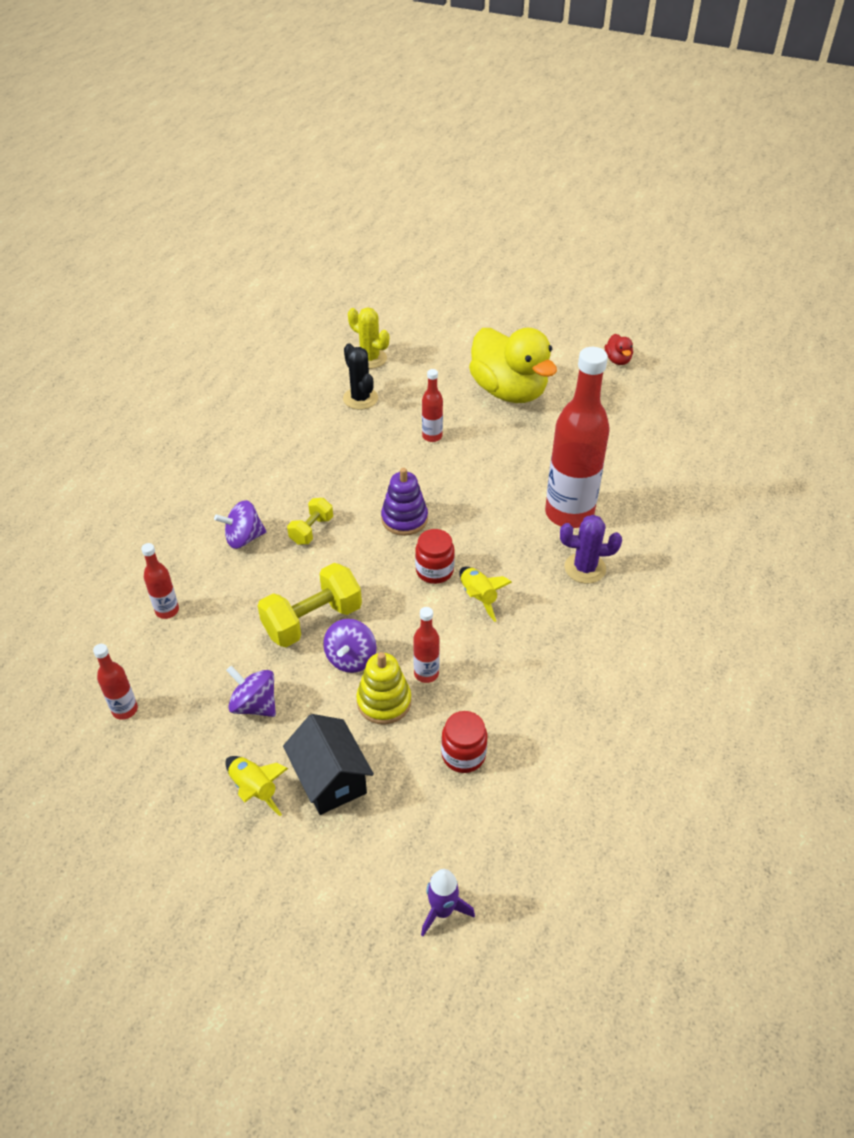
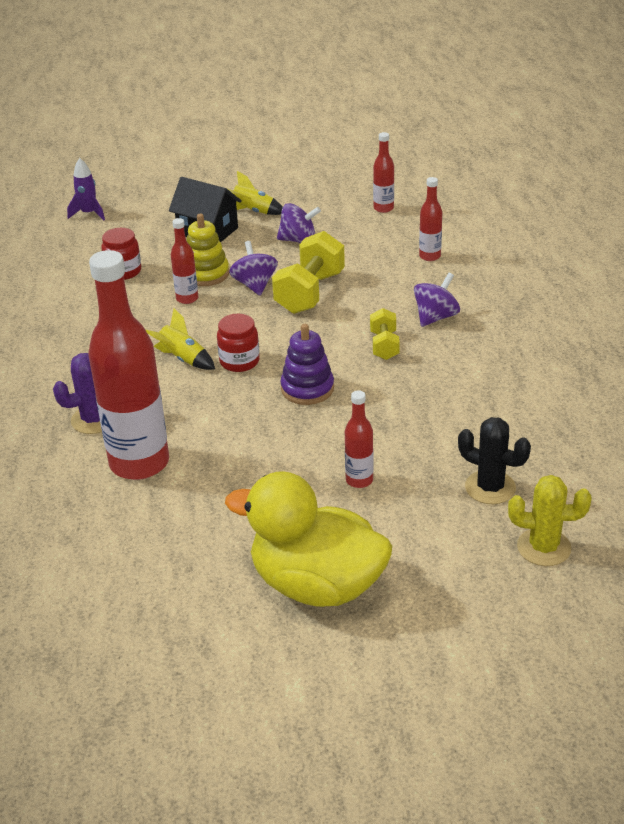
camera: 150 degrees right, 10 degrees down
(617, 360) = (192, 722): red duck -> none

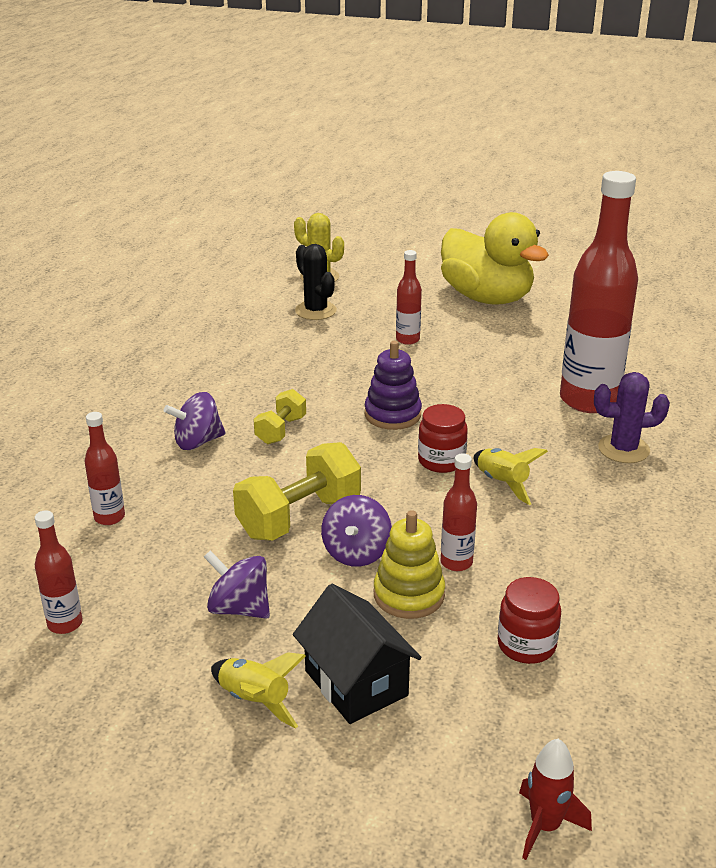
camera: 155 degrees left, 5 degrees down
(89, 214) = (545, 826): purple rocket -> red rocket

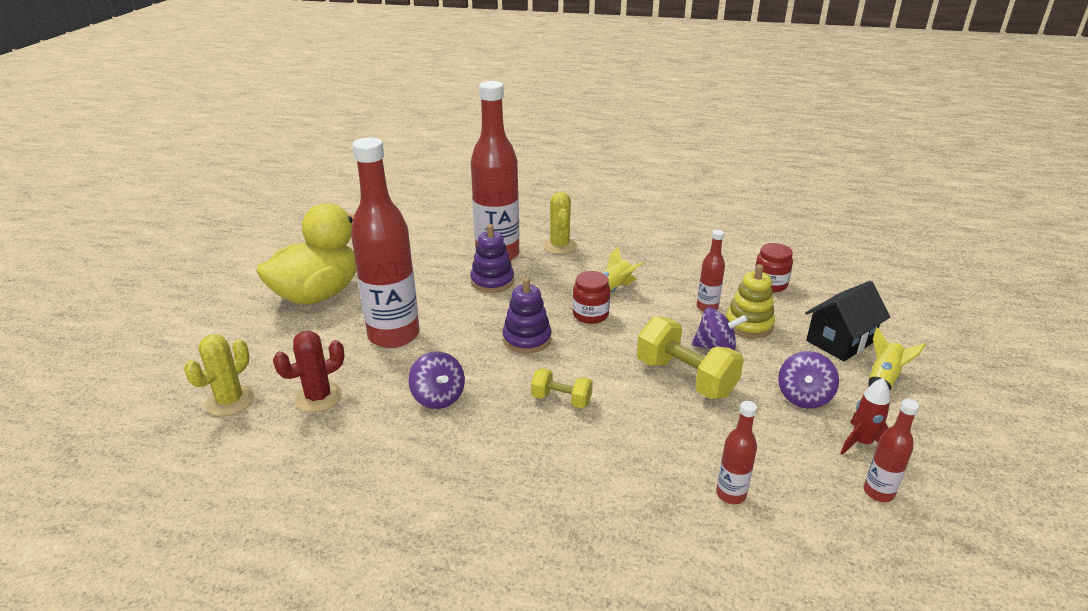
camera: 95 degrees left, 0 degrees up
(197, 442) = (591, 452): purple spinning top -> purple spinning top (438, 397)
(315, 311) = (318, 397): black cactus -> red cactus
(407, 339) = (394, 335): red bottle -> red bottle, size x2.25
(520, 395) = (492, 281): none -> purple stacking toy
(545, 826) = (892, 282): red rocket -> red rocket (861, 443)
(623, 449) = (559, 246): purple cactus -> yellow cactus

